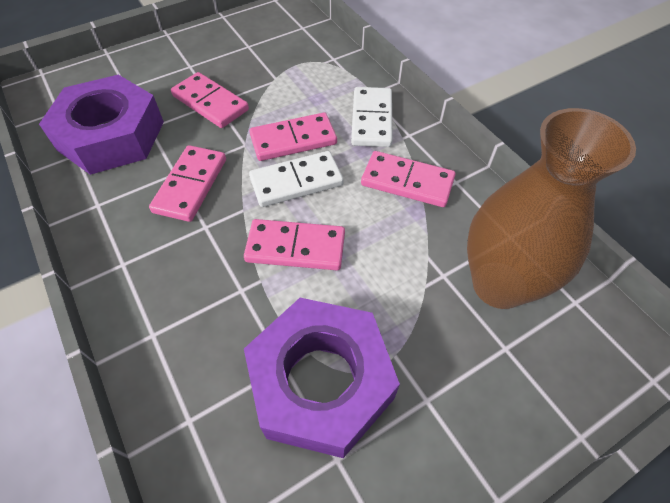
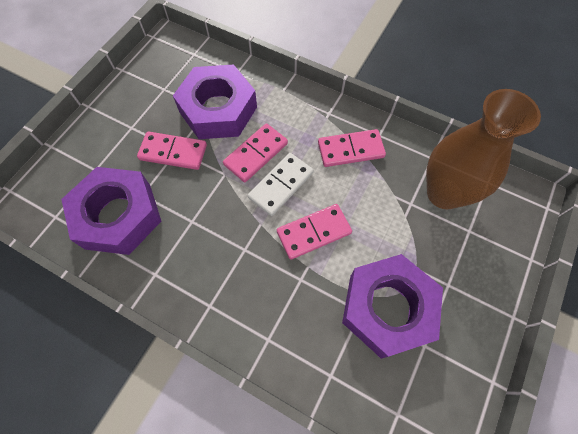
camera: 30 degrees left, 10 degrees up
(191, 185) = (211, 225): pink domino -> none
(287, 83) = (218, 109): none -> purple nut
(371, 119) = (297, 113): white domino -> none

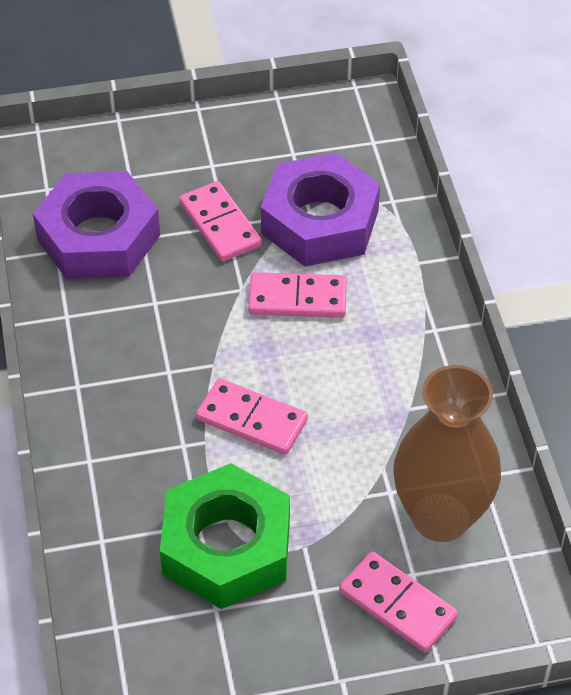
camera: 50 degrees right, 15 degrees down
(281, 185) = (281, 350): white domino -> none
(350, 150) = (402, 384): pink domino -> pink domino (398, 604)
(387, 308) = (226, 546): purple nut -> green nut

